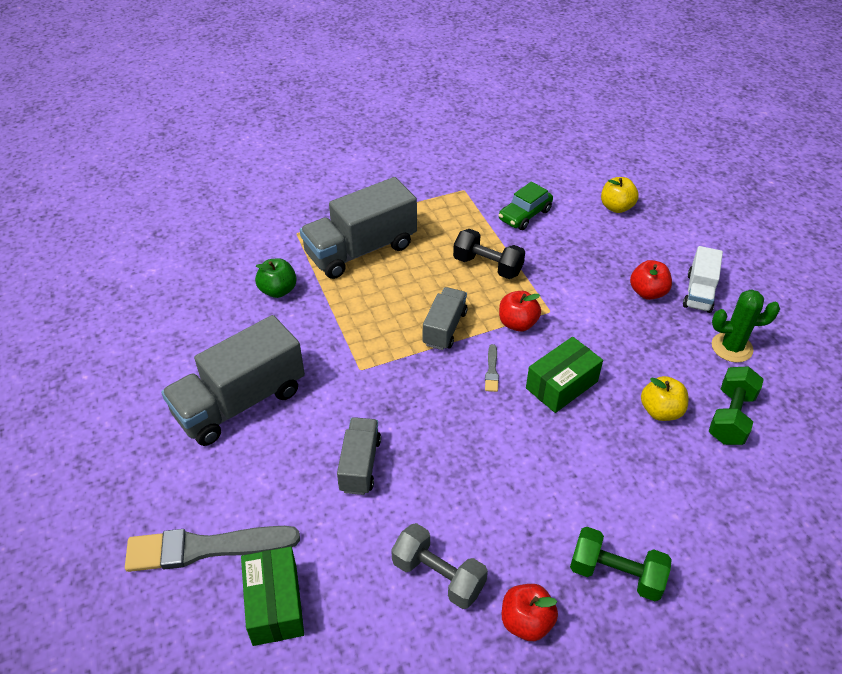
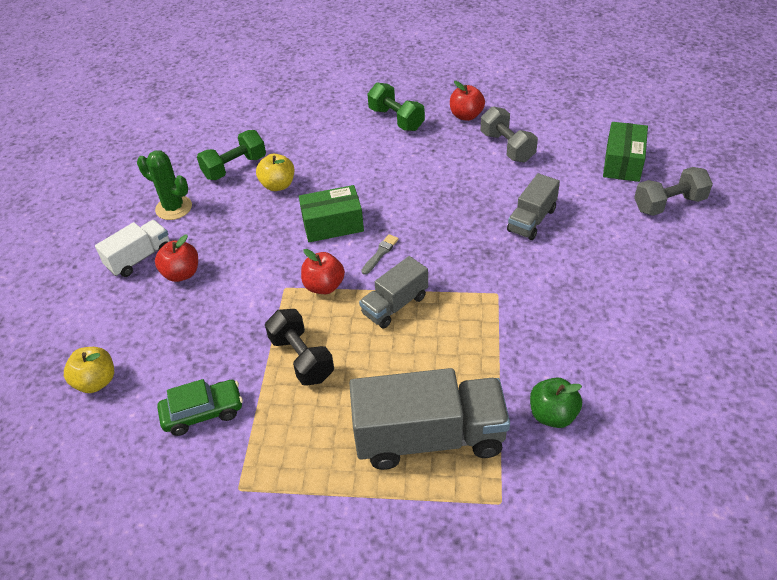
camera: 150 degrees left, 0 degrees up
(205, 548) = (669, 204): grey brush -> grey dumbbell
(240, 402) = (623, 300): grey truck -> none

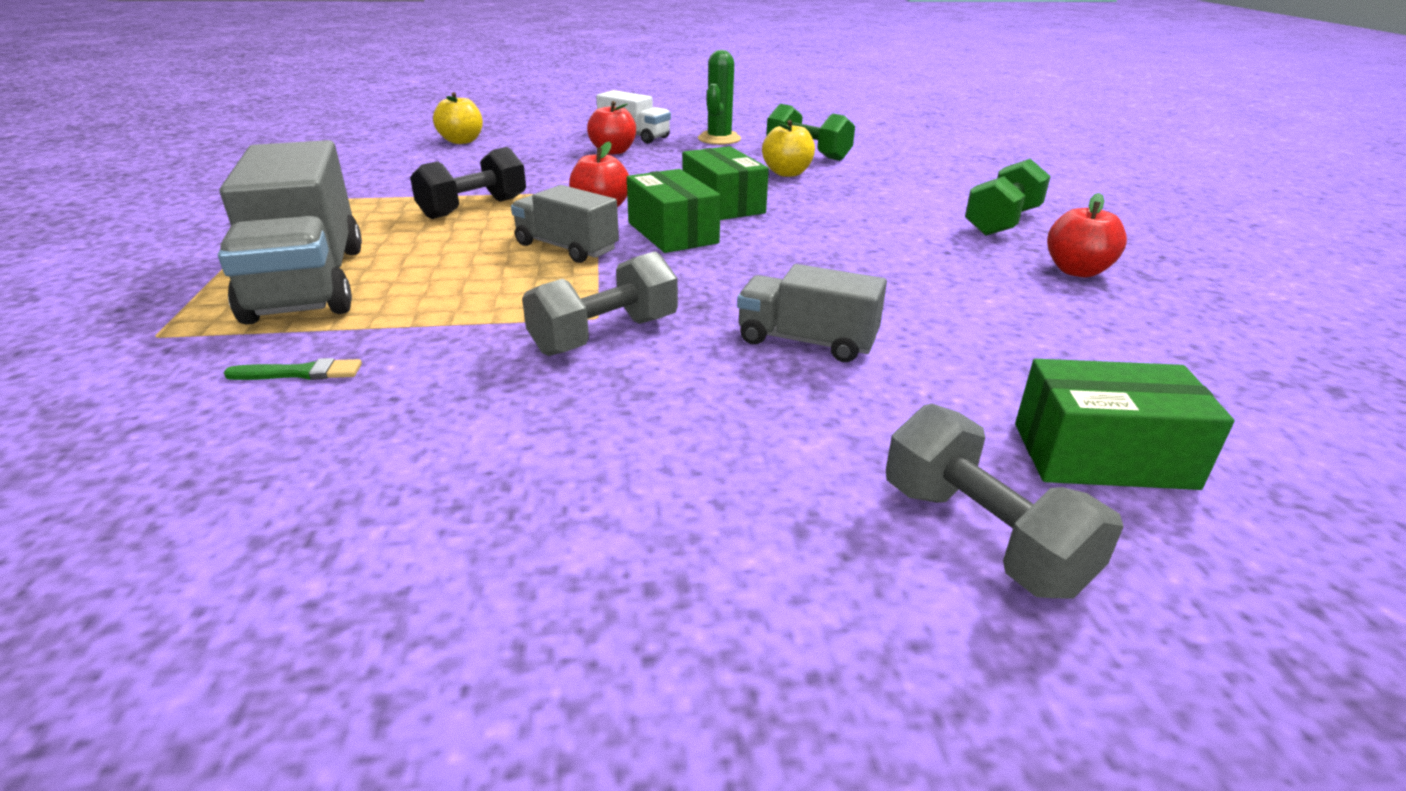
camera: 75 degrees right, 15 degrees down
(203, 413) = (405, 177): green car -> none
(380, 253) = (672, 233): grey brush -> green box
(507, 147) = (1018, 310): grey dumbbell -> grey dumbbell (605, 335)
(552, 415) = (300, 373): green apple -> green brush

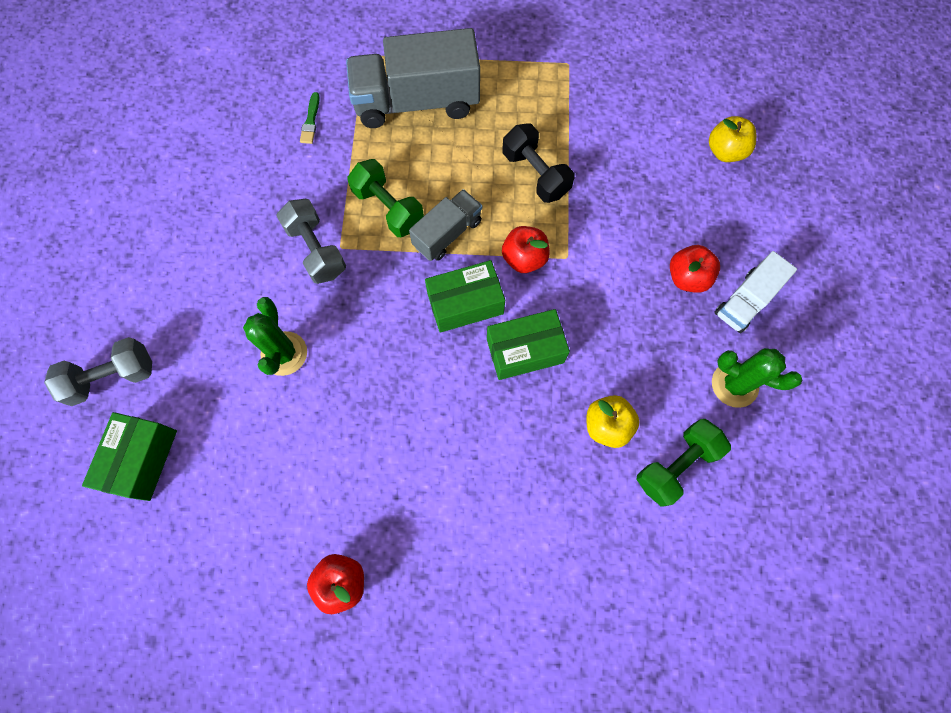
camera: 100 degrees right, 40 degrees up
(806, 341) = (284, 353): grey truck -> green cactus
(1002, 222) = (450, 576): green dumbbell -> green dumbbell (388, 208)

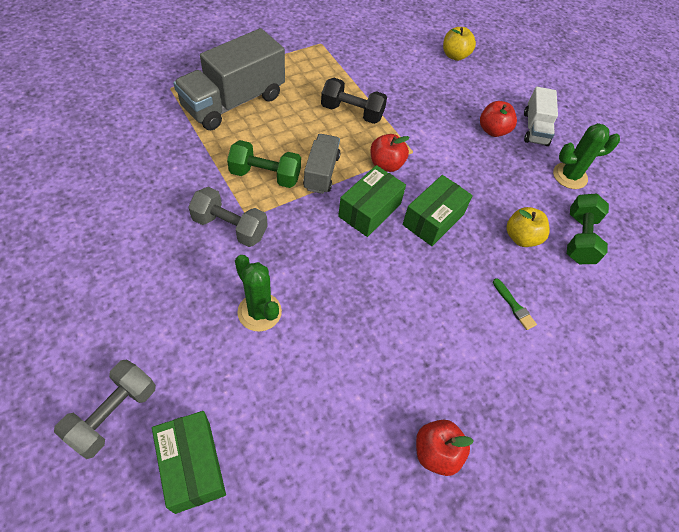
camera: 40 degrees left, 15 degrees down
(311, 121) = (158, 144): green brush -> green brush (514, 306)

